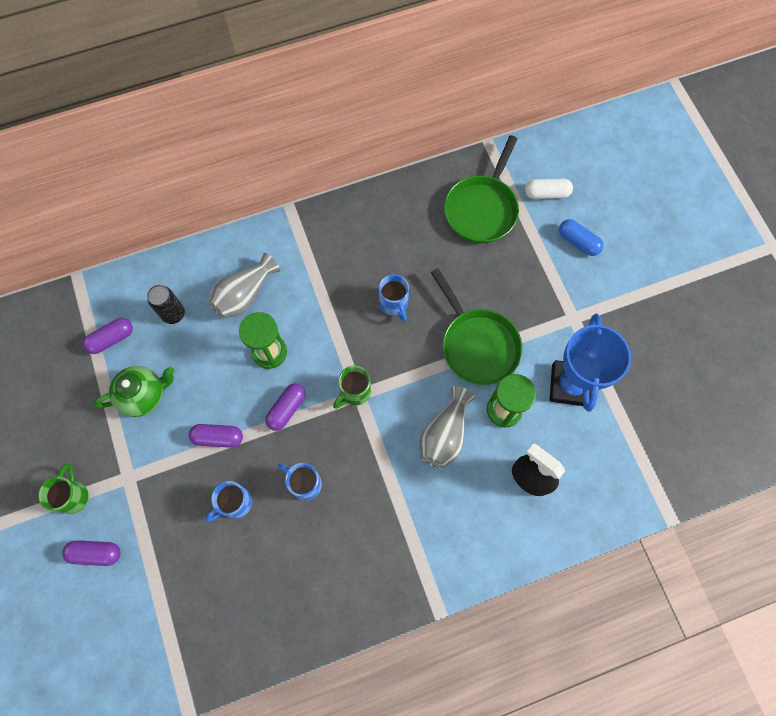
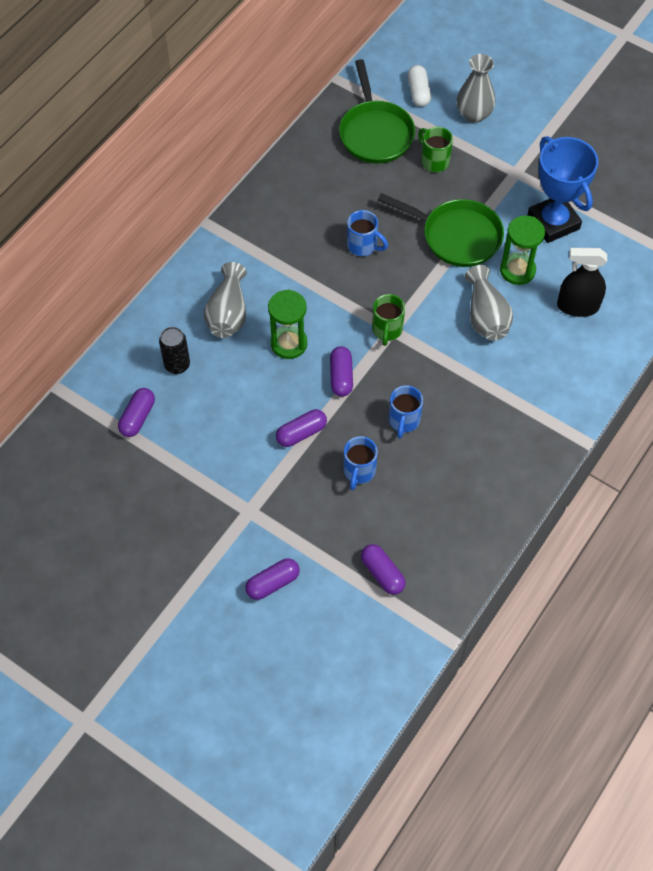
camera: 35 degrees left, 10 degrees down
(73, 496) = (213, 554): green mug -> green mug (434, 161)
(144, 395) = (207, 442): green teapot -> none
(182, 608) = (382, 573): none -> purple capsule
(304, 483) = (404, 421): blue mug -> blue mug turned 75 degrees counterclockwise
(546, 193) = (418, 92): white capsule -> white capsule turned 60 degrees counterclockwise
(578, 242) = (474, 114): blue capsule -> grey vase

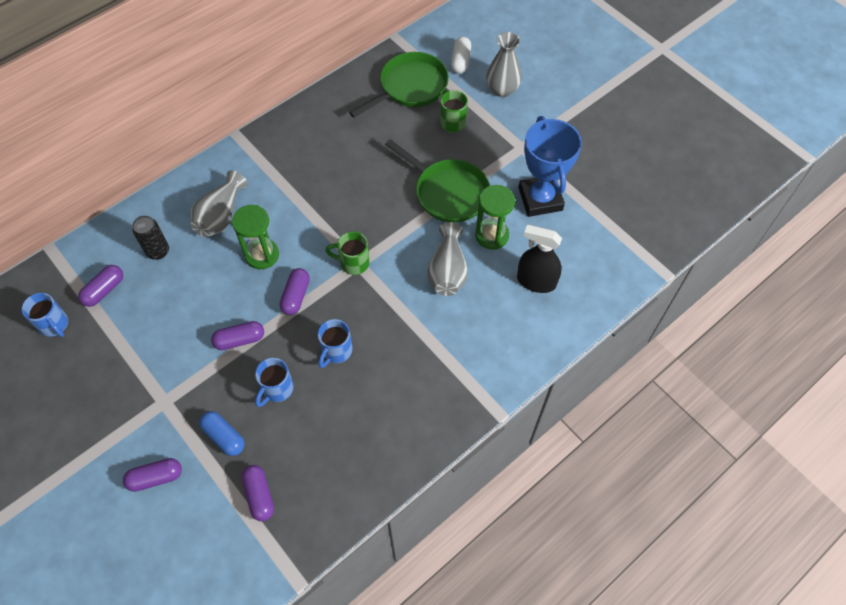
camera: 15 degrees right, 0 degrees up
(324, 529) = (224, 437): none -> blue capsule
(363, 246) = (361, 183): blue mug -> blue mug (54, 325)
(375, 132) = (410, 87): green pan -> green pan turned 135 degrees counterclockwise
(387, 330) = (353, 263): green mug -> green mug turned 75 degrees clockwise

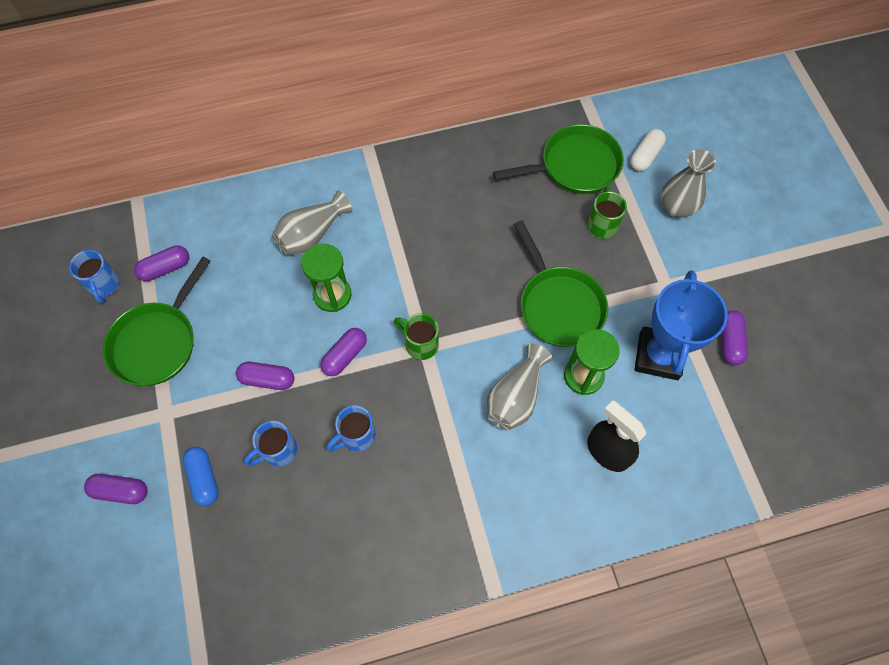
camera: 25 degrees right, 5 degrees up
(127, 350) = (157, 342): none -> green pan
(158, 251) = (234, 248): black can -> none
(259, 495) = (208, 559): purple capsule -> purple capsule (729, 342)

